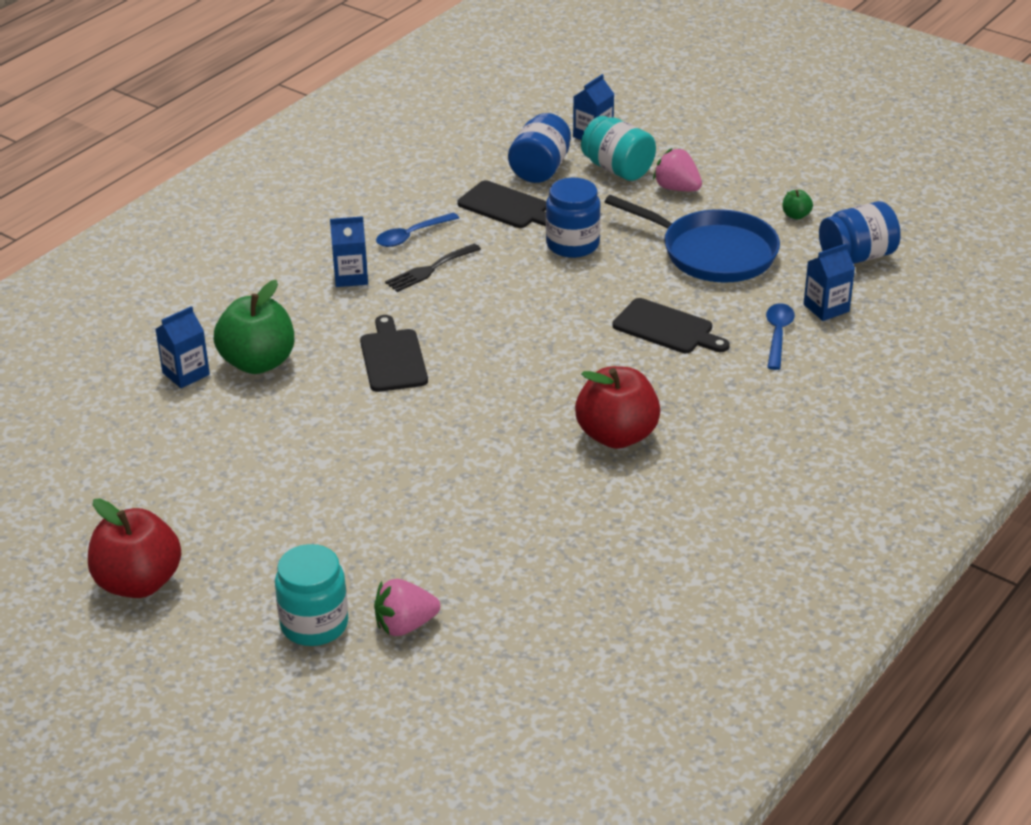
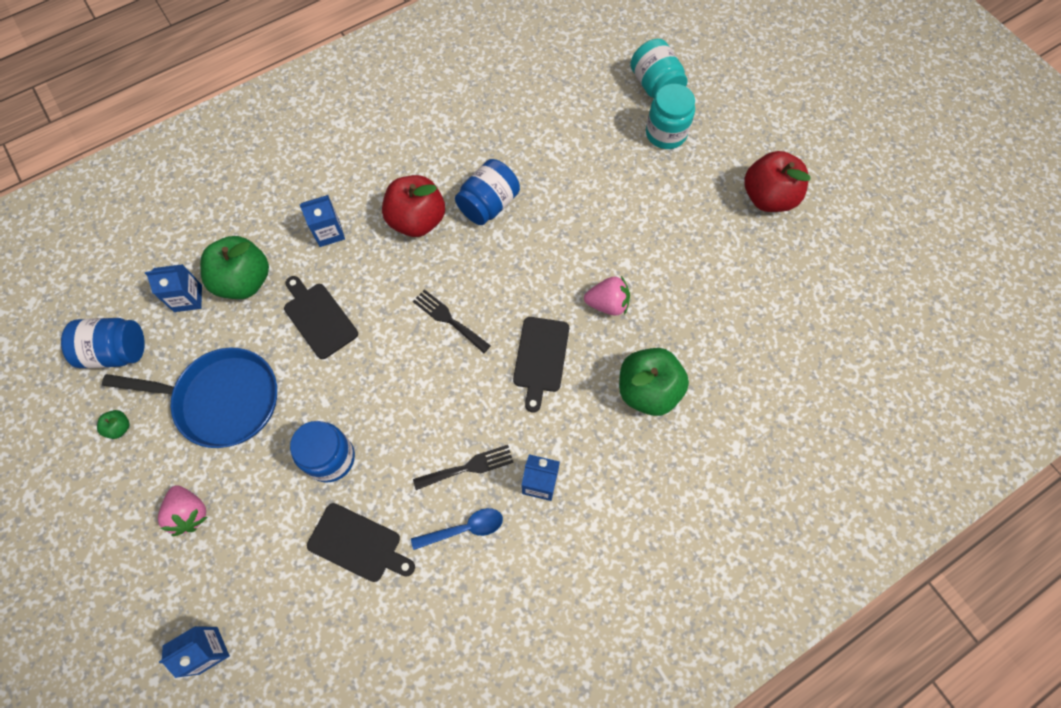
camera: 160 degrees left, 30 degrees up
(186, 373) = (708, 397): blue carton -> blue carton (329, 232)
(405, 625) = (613, 116): pink strawberry -> pink strawberry (607, 304)
(507, 207) = (358, 544): black cutting board -> black cutting board turned 150 degrees clockwise
(517, 362) = (448, 319): none -> black fork
(540, 169) = (294, 602): blue jar -> blue jar (488, 204)
(618, 169) = (222, 571): turquoise jar -> turquoise jar (655, 86)
(713, 253) = (223, 400): blue pan -> blue pan turned 135 degrees clockwise
(777, 335) = (244, 281): blue spoon -> green apple

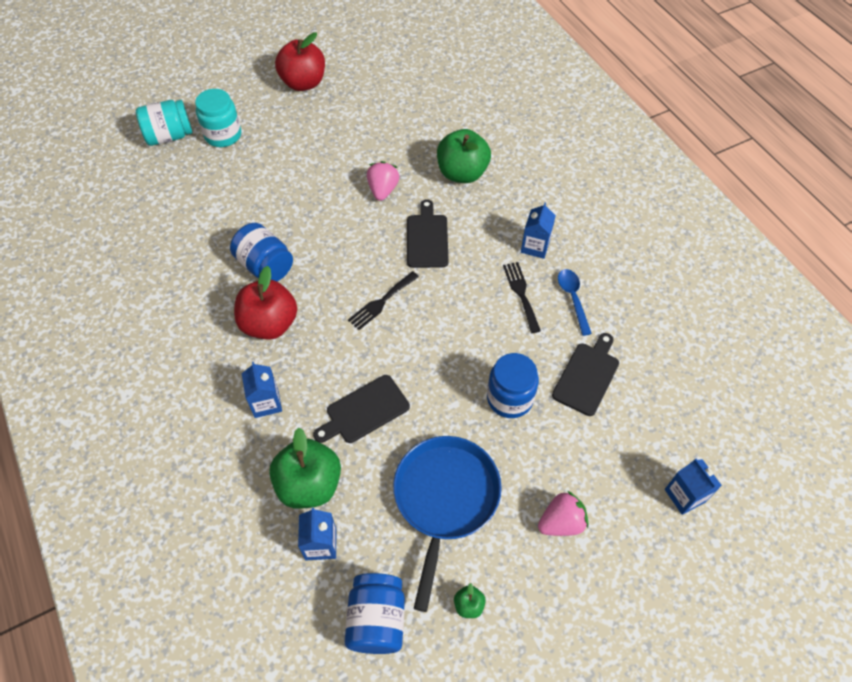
camera: 85 degrees left, 10 degrees down
(540, 358) = (427, 238): black cutting board -> black cutting board turned 105 degrees counterclockwise

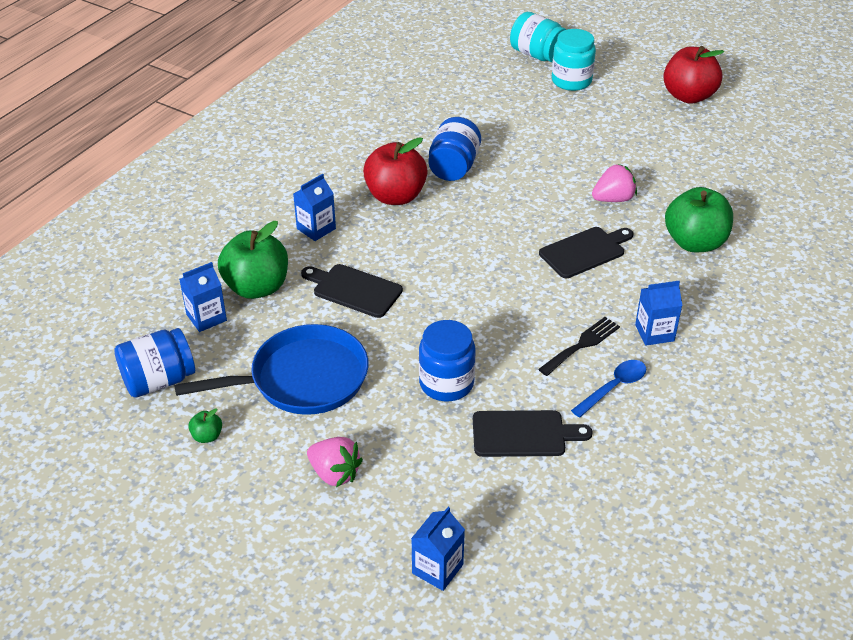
camera: 60 degrees right, 15 degrees down
(381, 302) = (480, 252): black fork -> none

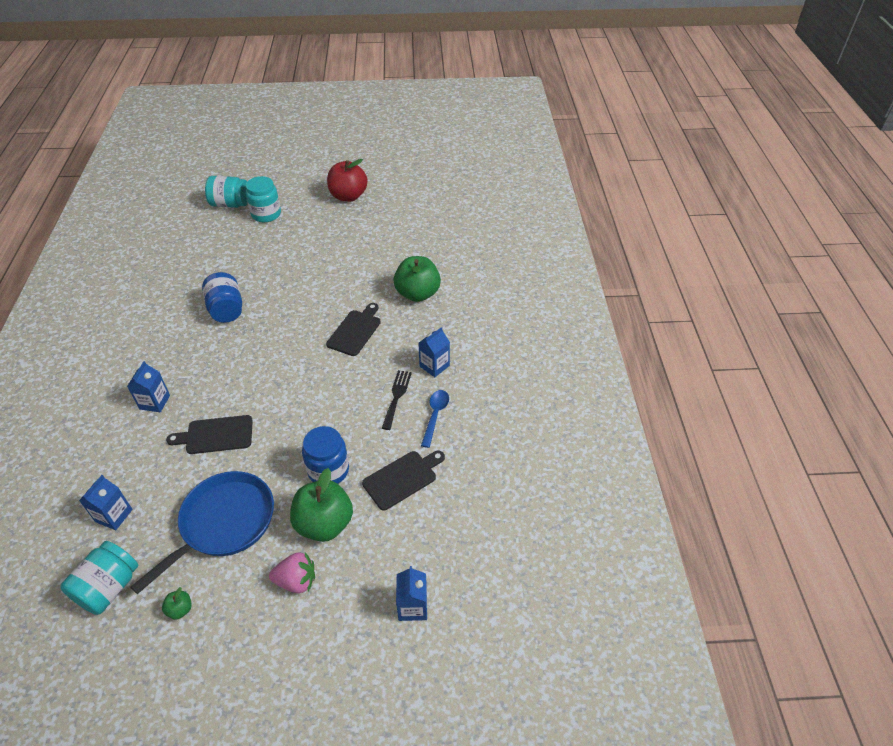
camera: 35 degrees left, 5 degrees up
(159, 381) = (109, 588): blue jar -> turquoise jar
(257, 287) = (139, 470): green apple -> green apple (324, 524)
(395, 196) = (199, 350): red apple -> none
(613, 199) = (349, 286): pink strawberry -> none

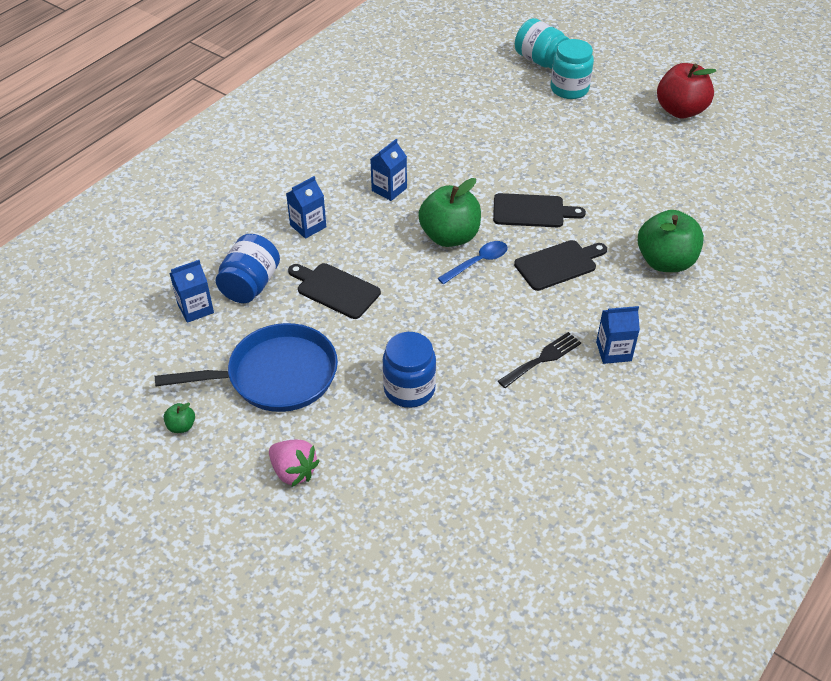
camera: 40 degrees right, 0 degrees up
(109, 588) = (144, 368): turquoise jar -> none
(226, 310) = (445, 171): blue jar -> blue jar (250, 285)
(324, 524) = (362, 437): green apple -> green apple (449, 236)
(402, 478) = (475, 445): black cutting board -> black cutting board (532, 211)
(412, 606) = (376, 573): blue carton -> blue carton (389, 189)
(435, 415) = (567, 404): blue spoon -> blue spoon (478, 262)

